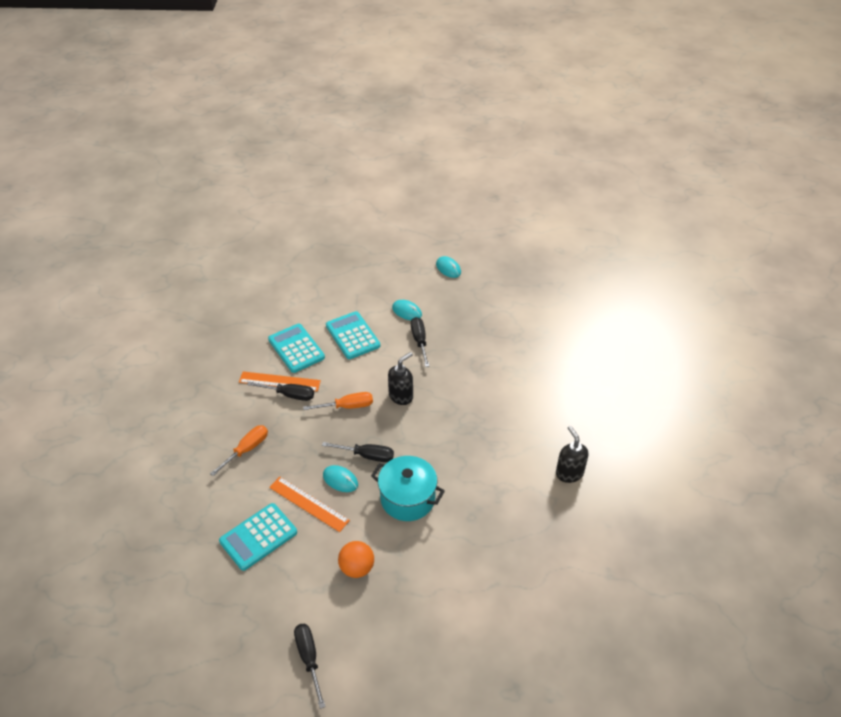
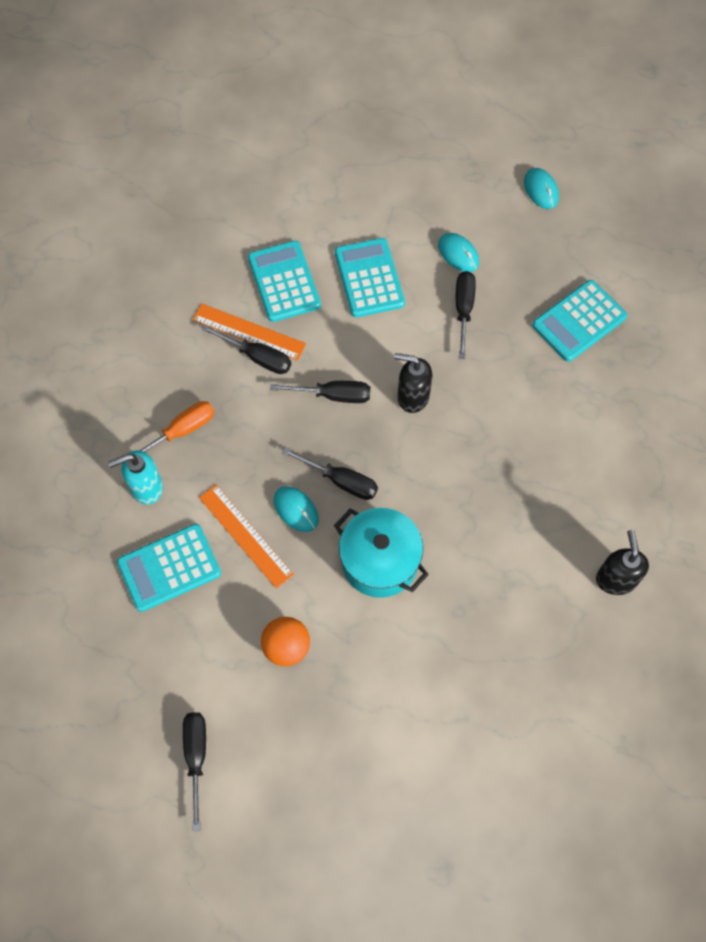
camera: 15 degrees right, 20 degrees up
(229, 489) = (146, 487): none -> turquoise soap dispenser
(348, 406) = (334, 395): orange screwdriver -> black screwdriver
(401, 396) = (412, 396): black soap dispenser -> black soap dispenser turned 135 degrees counterclockwise
(495, 333) = (579, 321): none -> turquoise calculator

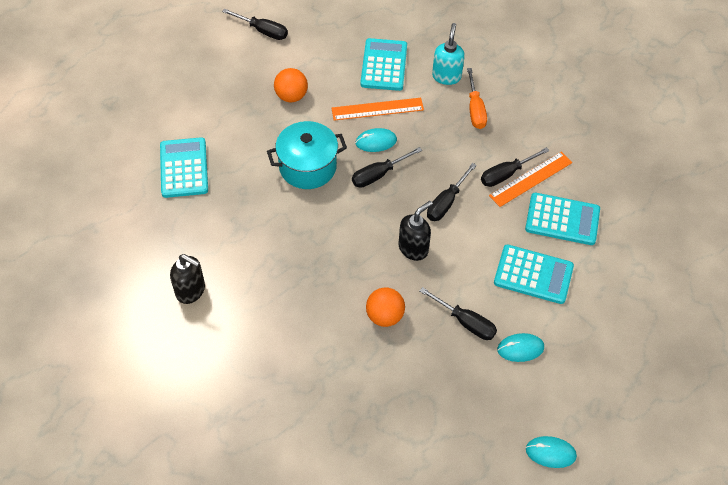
camera: 120 degrees right, 10 degrees down
(508, 381) = (384, 316): none -> orange ball
(579, 321) = (403, 398): turquoise calculator -> turquoise calculator (184, 168)

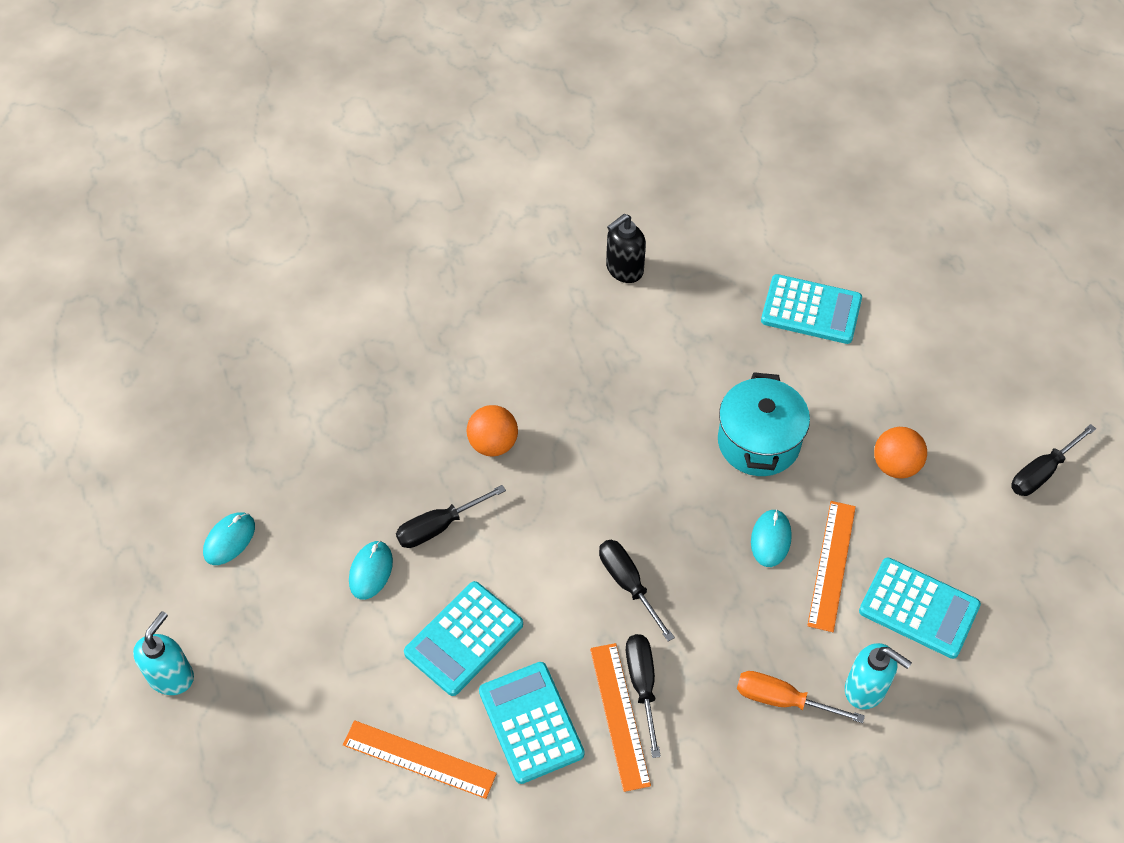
camera: 115 degrees right, 0 degrees up
(378, 175) = (710, 519): black screwdriver -> none
(413, 248) = (573, 514): black soap dispenser -> none
(562, 219) = (531, 722): turquoise calculator -> turquoise calculator turned 120 degrees clockwise
(620, 267) = (419, 759): none -> orange ruler
(664, 435) = (171, 676): none -> turquoise soap dispenser

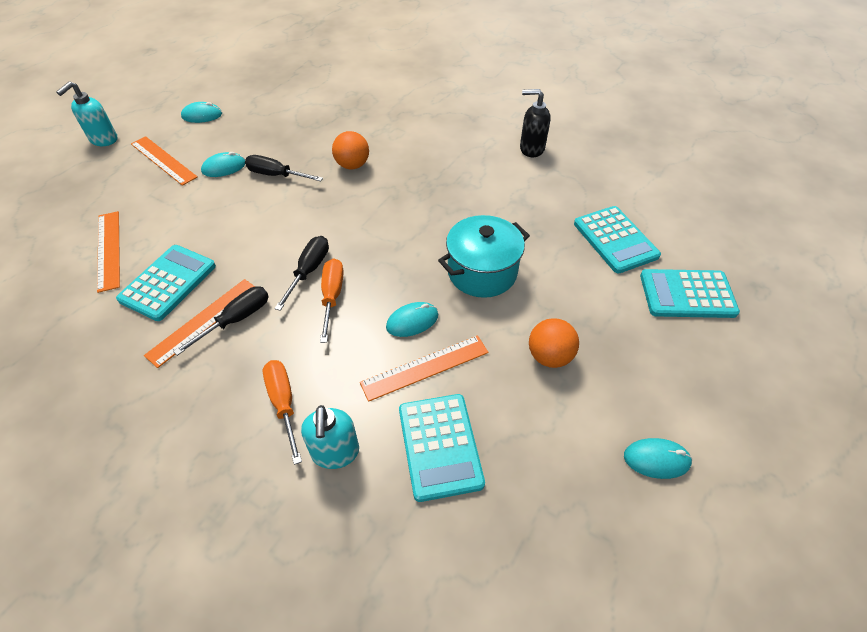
camera: 50 degrees right, 5 degrees down
(171, 676) = (103, 140): turquoise soap dispenser -> turquoise soap dispenser turned 135 degrees clockwise
(290, 628) = (163, 160): none -> orange ruler
(464, 638) = (208, 223): turquoise calculator -> turquoise calculator (687, 294)
(682, 584) = (332, 296): none -> orange screwdriver
(1041, 473) = (656, 459): black screwdriver -> turquoise mouse

